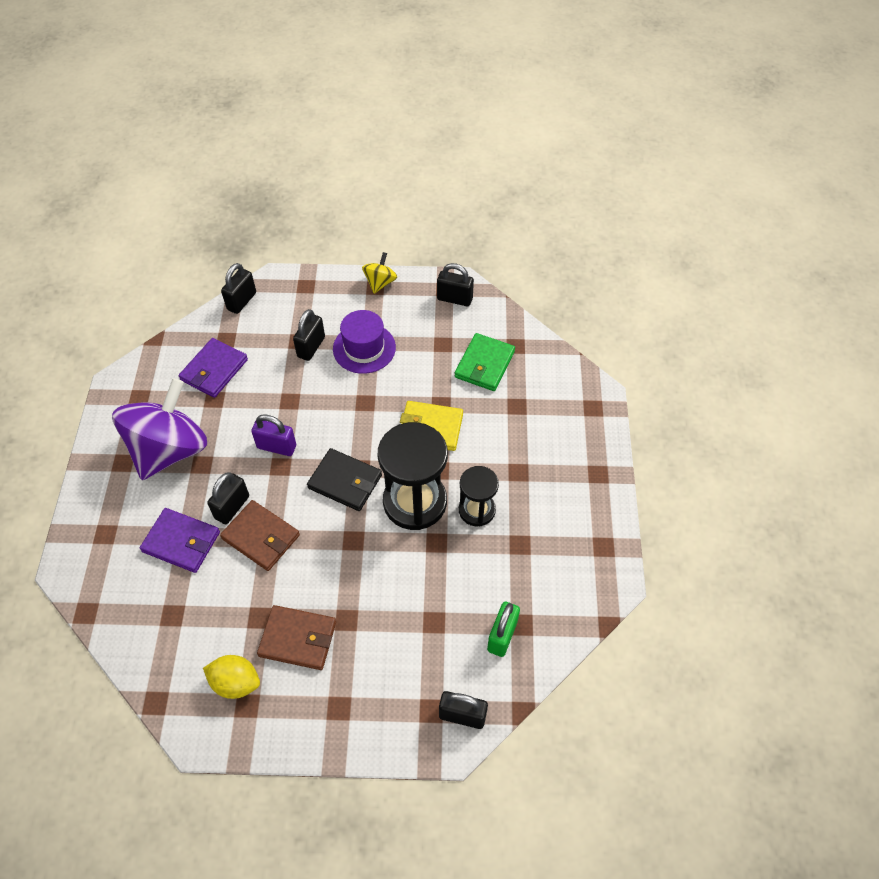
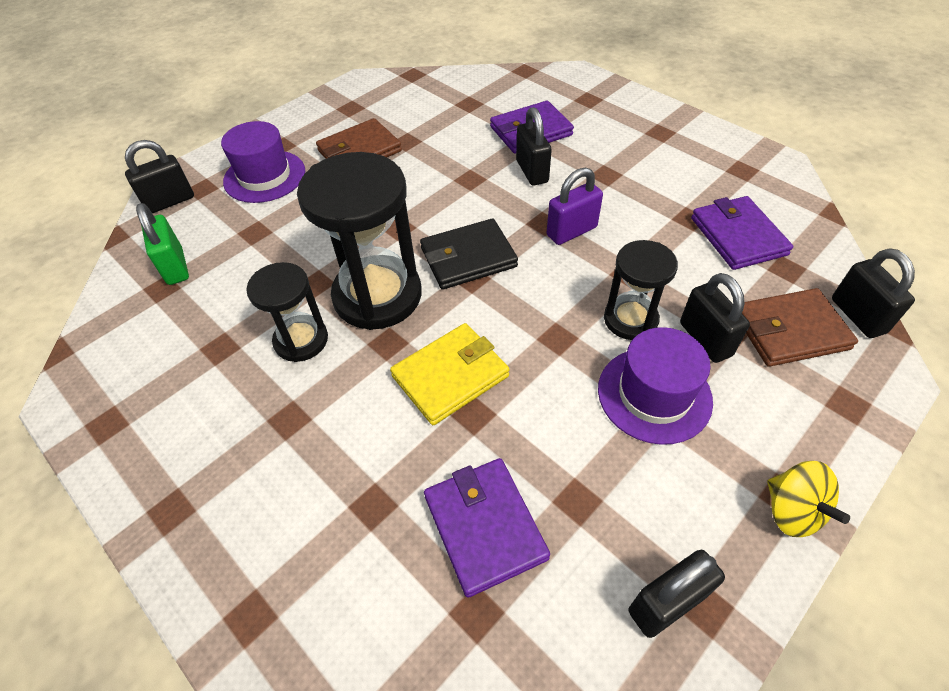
camera: 135 degrees right, 5 degrees down
(169, 450) = (646, 162): purple spinning top -> none
(236, 682) = (373, 109): yellow lemon -> none
(261, 537) = (478, 174): brown wallet -> brown wallet (790, 330)
(324, 381) = (630, 319): none -> black hourglass
(381, 677) = (264, 176): none -> purple hat
(484, 364) = (485, 527): green wallet -> purple wallet

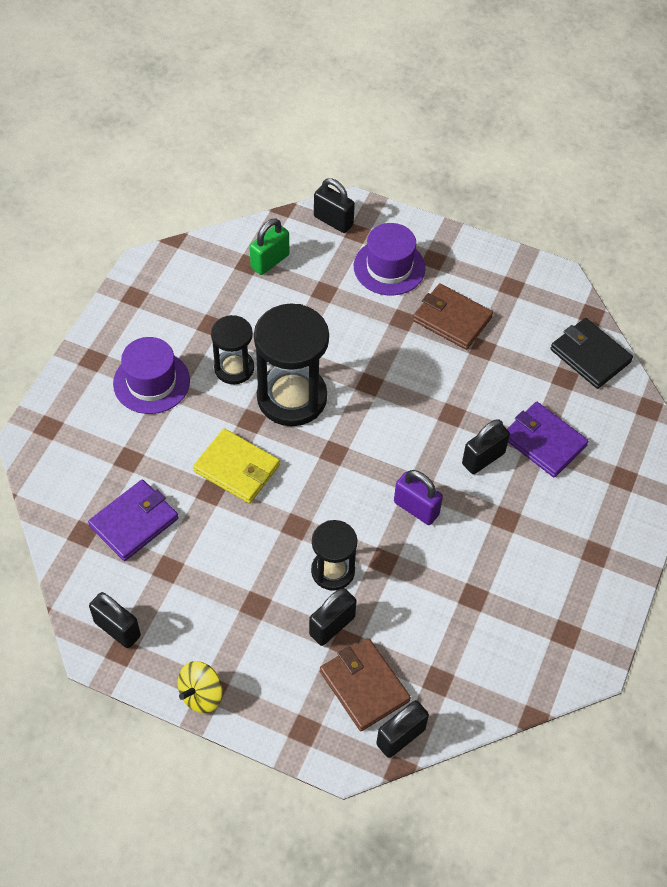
camera: 65 degrees right, 5 degrees up
(468, 257) = (355, 443): black wallet -> black wallet (590, 356)
(654, 394) = (266, 599): purple hat -> purple hat (151, 382)
(738, 236) = (464, 638): purple wallet -> none

